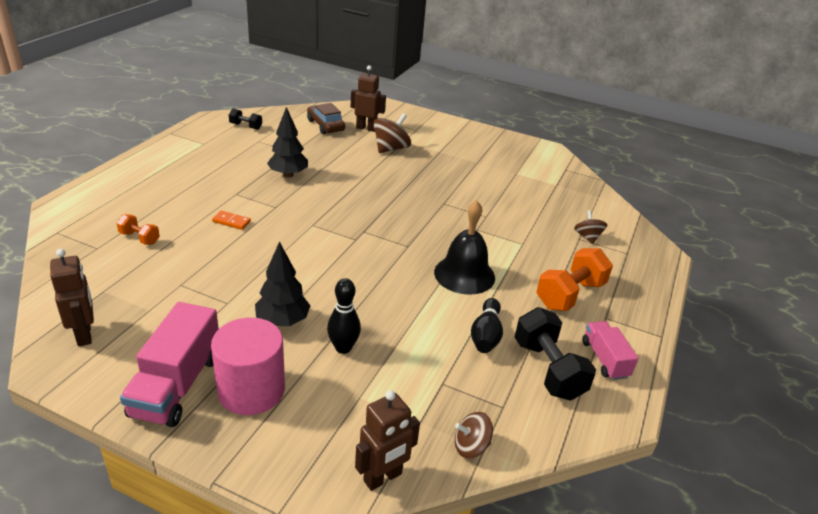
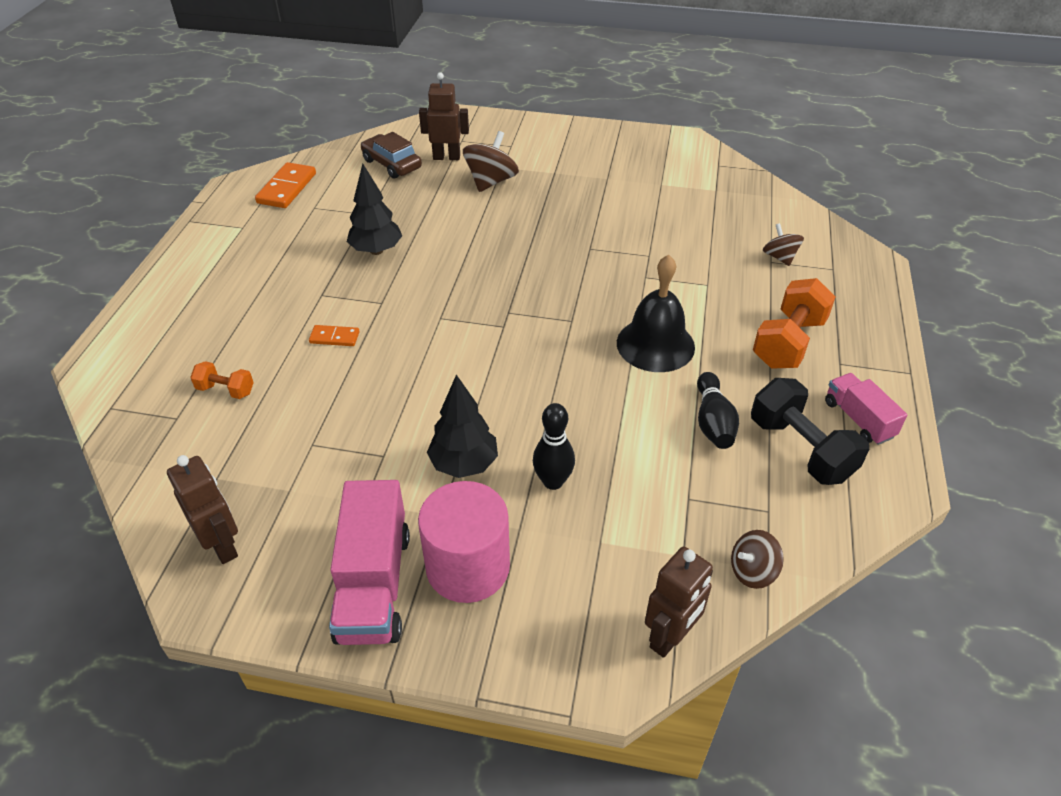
camera: 10 degrees left, 10 degrees up
(246, 126) = (287, 188): black dumbbell -> orange domino

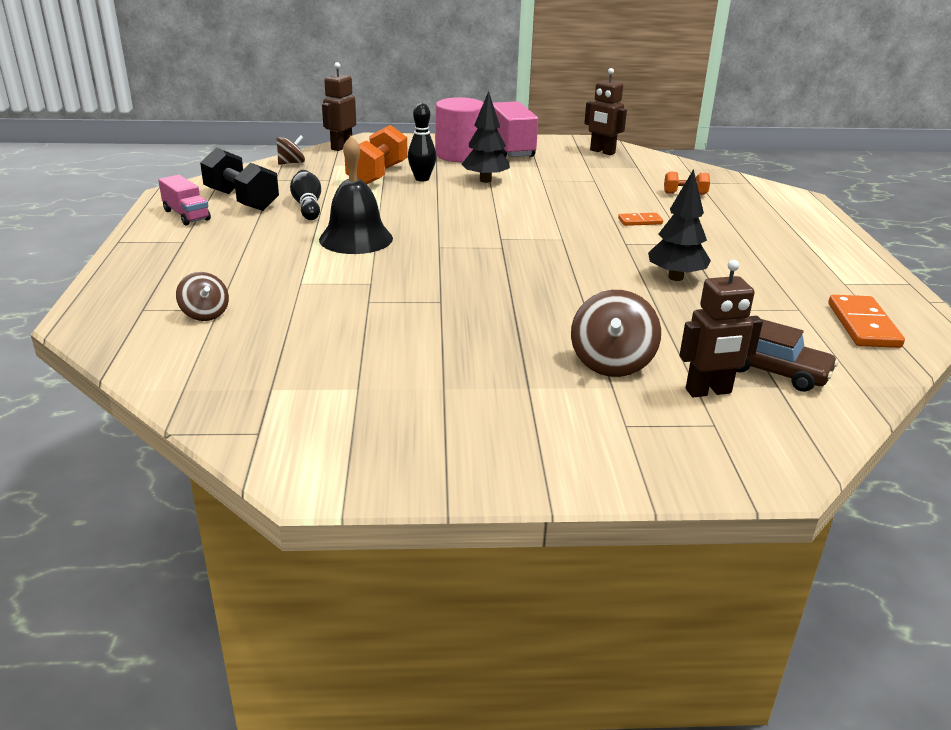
camera: 165 degrees right, 15 degrees down
(788, 342) = (226, 249): orange dumbbell -> orange dumbbell (377, 175)

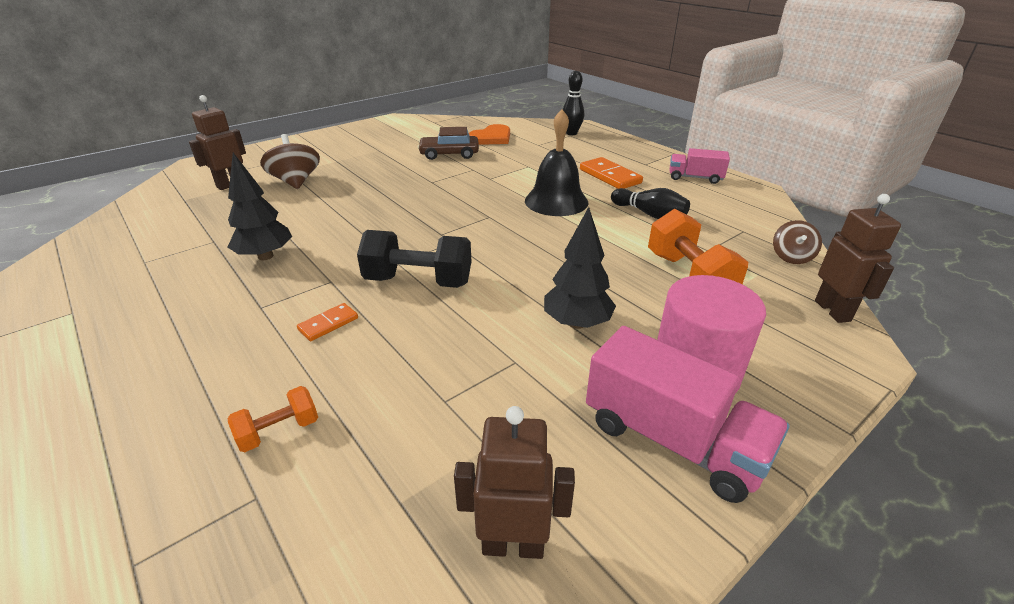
camera: 145 degrees right, 5 degrees up
(205, 314) = (539, 141): brown spinning top -> none
(242, 200) = (701, 201): black dumbbell -> black dumbbell (418, 281)
(247, 347) = (491, 138): none -> orange heart
(422, 179) = (640, 292): black bowling pin -> black bowling pin (571, 133)
(774, 371) = (183, 206): brown car -> brown car (449, 154)
(863, 325) = (85, 264): orange domino -> orange domino (610, 176)

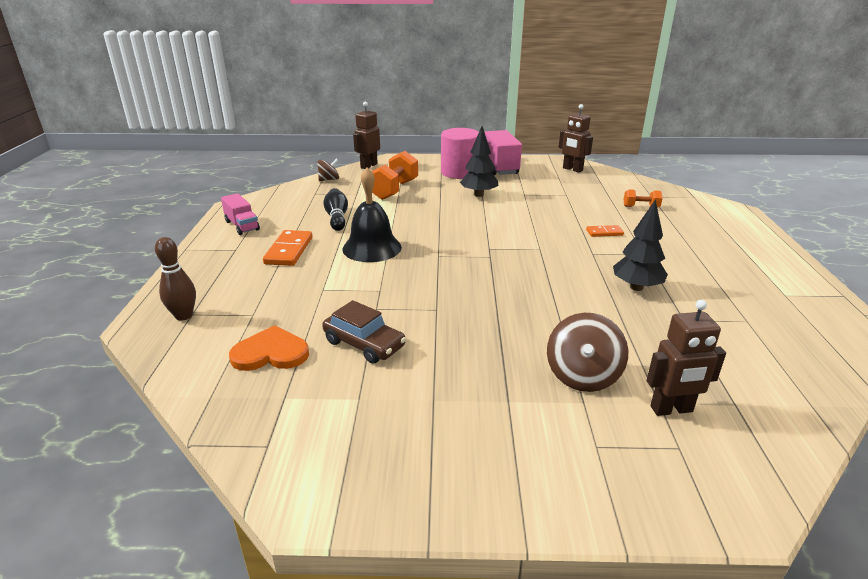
camera: 140 degrees left, 5 degrees down
(418, 281) = (536, 234): black dumbbell -> none
(571, 133) = (184, 316): black bowling pin -> brown bowling pin

